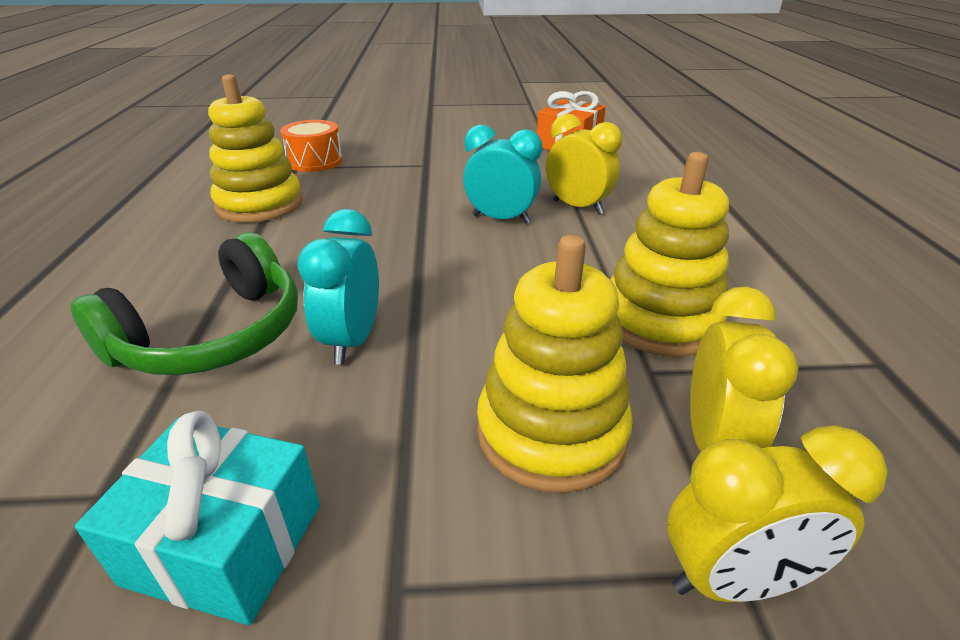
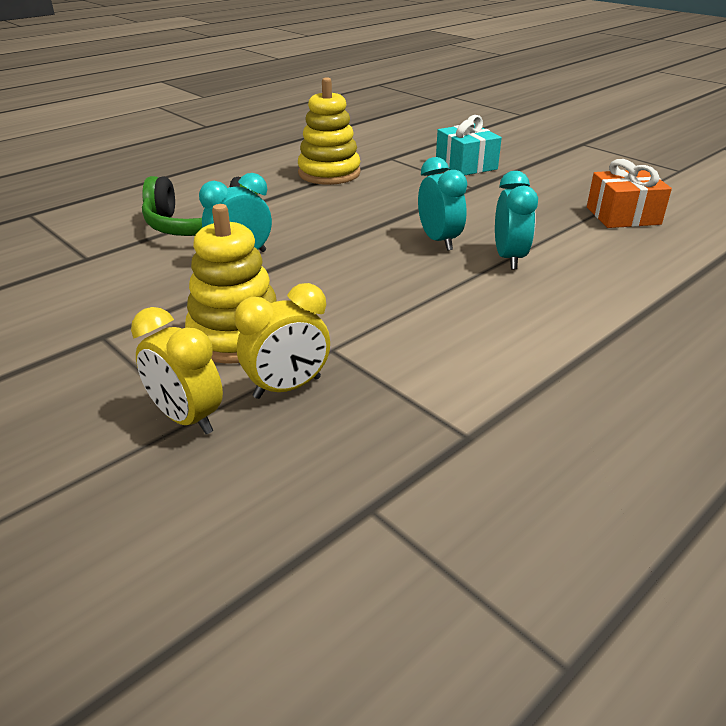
camera: 50 degrees right, 0 degrees up
(225, 543) = (89, 292): turquoise gift -> turquoise gift (466, 165)
(315, 161) = (408, 158): orange drum -> none
(577, 207) = (509, 258): yellow clock -> turquoise clock
(660, 320) = (394, 336): yellow stacking toy -> none

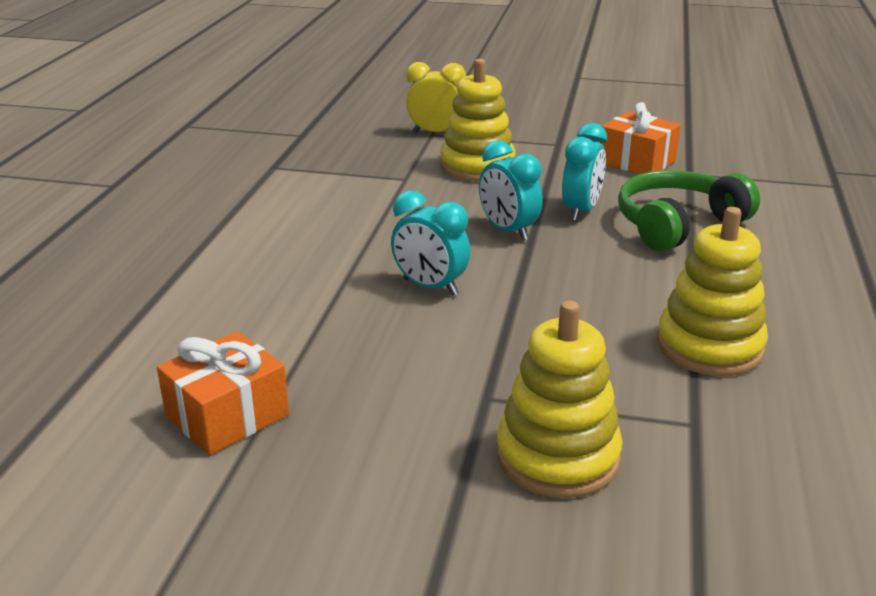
camera: 145 degrees right, 5 degrees down
(92, 284) = (637, 162): none -> orange gift
(287, 388) = (403, 156): yellow clock -> none
(466, 165) = (557, 457): turquoise gift -> yellow stacking toy
(509, 258) = (337, 291): turquoise clock -> turquoise clock (508, 231)

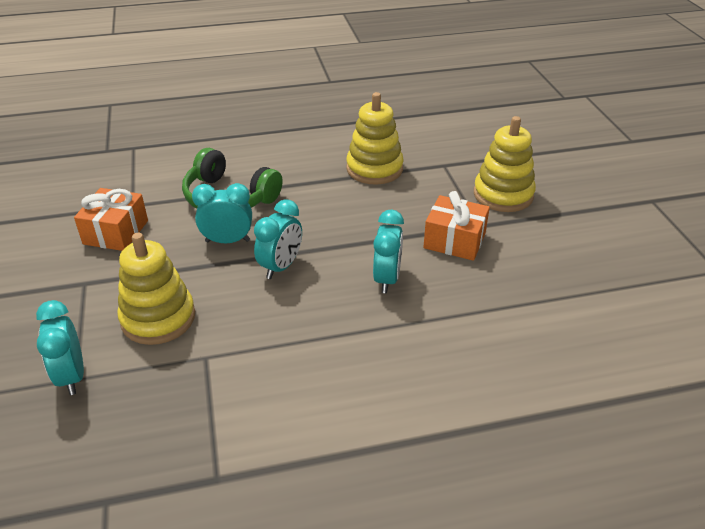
camera: 115 degrees left, 10 degrees up
(227, 415) = (585, 310): orange gift -> orange gift (454, 240)
(436, 133) = (72, 376): yellow clock -> turquoise clock

